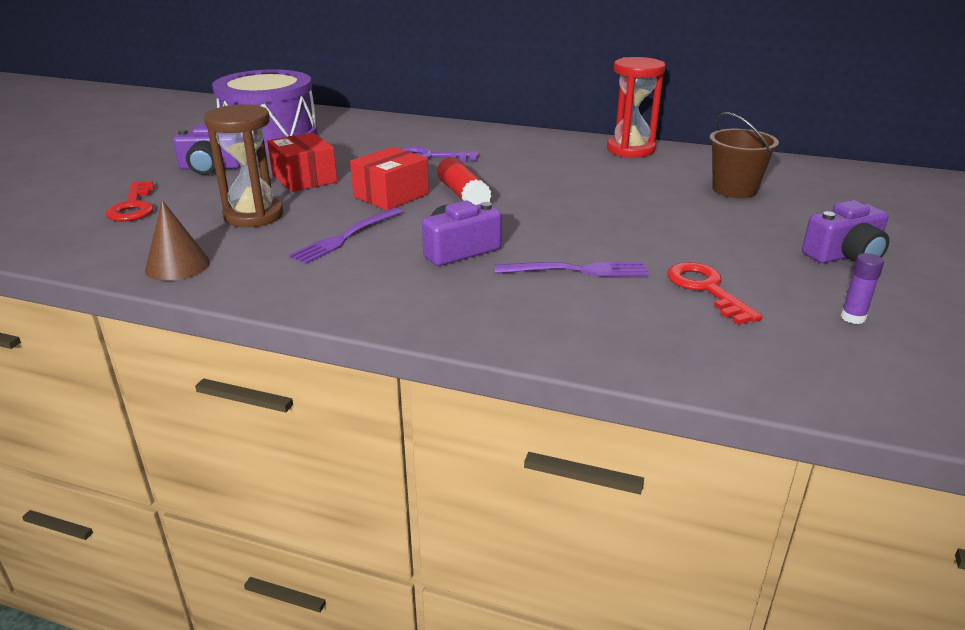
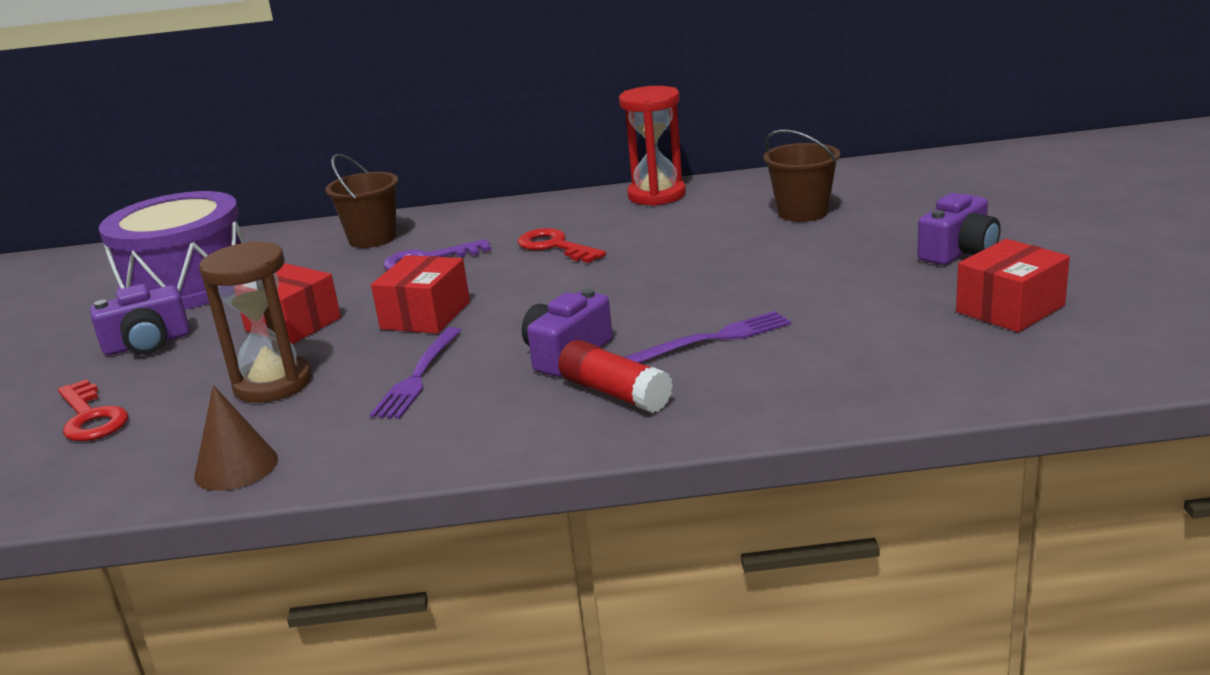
camera: 20 degrees left, 5 degrees down
(408, 133) = (372, 238): none -> brown bucket
(463, 195) = (513, 293): red glue stick -> red glue stick (615, 393)
(706, 289) = (858, 321): red key -> red key (555, 246)
(853, 317) = (1010, 309): purple glue stick -> red box

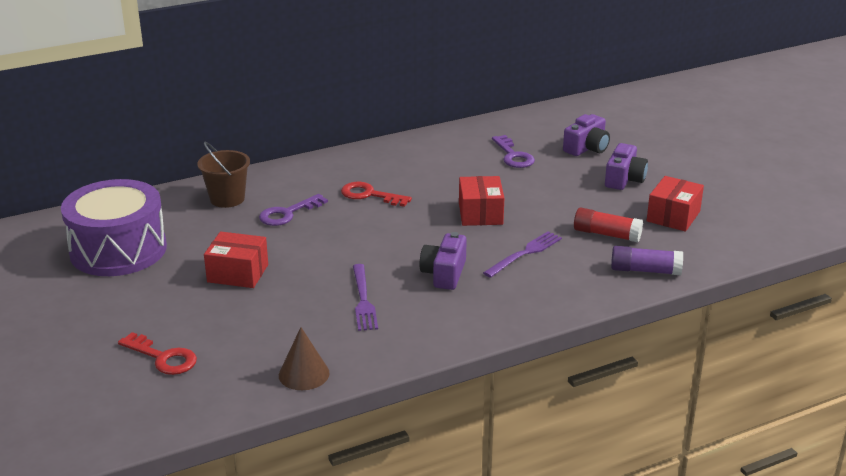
camera: 25 degrees left, 5 degrees up
(147, 344) = (142, 300): purple camera -> purple camera (587, 148)
(273, 384) = (270, 318): brown hourglass -> none
(425, 315) = (327, 257): red box -> red box (480, 214)
(615, 393) = (494, 296): red glue stick -> red glue stick (606, 234)
(656, 195) = (406, 147): red hourglass -> none
(802, 212) = (513, 156): brown bucket -> purple key
(901, 384) = (645, 270): none -> purple glue stick

